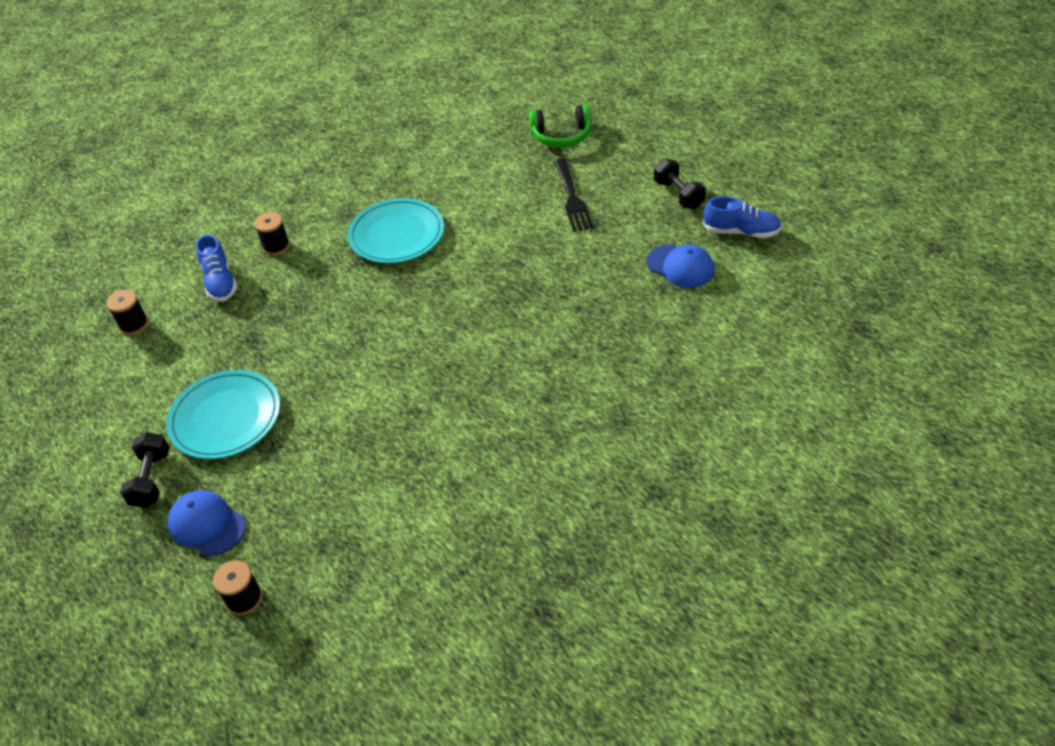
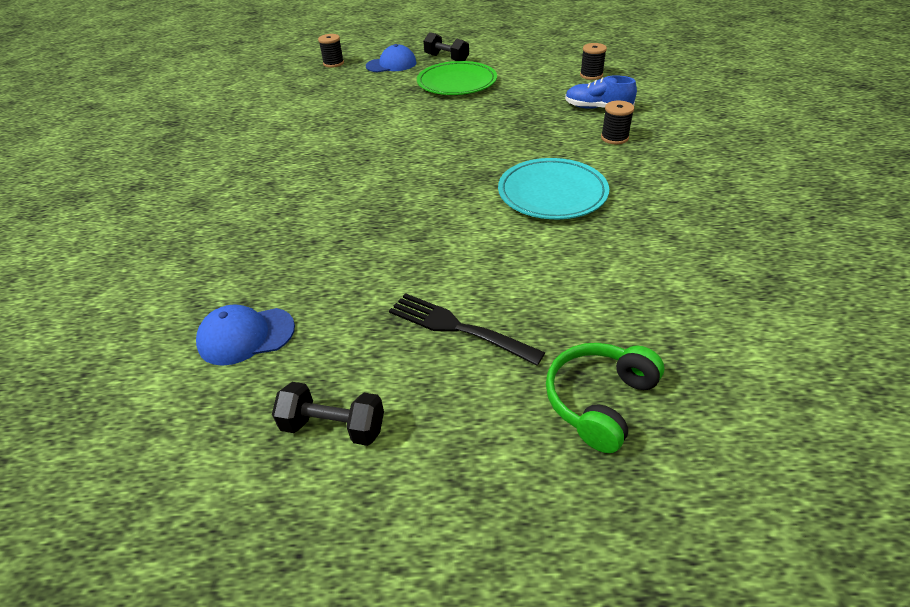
camera: 130 degrees right, 5 degrees down
(225, 418) = (457, 83): turquoise plate -> green plate
(741, 232) = (198, 430): blue shoe -> none

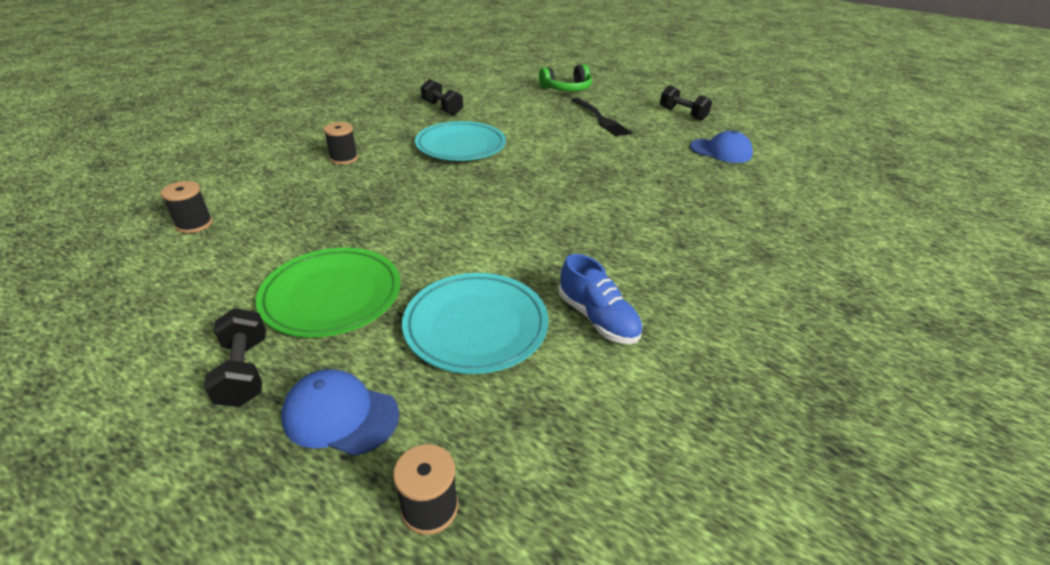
camera: 150 degrees left, 5 degrees down
(370, 99) = (476, 326): none -> turquoise plate
(597, 108) = (291, 186): blue shoe -> blue shoe (597, 318)
(670, 237) = (442, 108): none -> black dumbbell

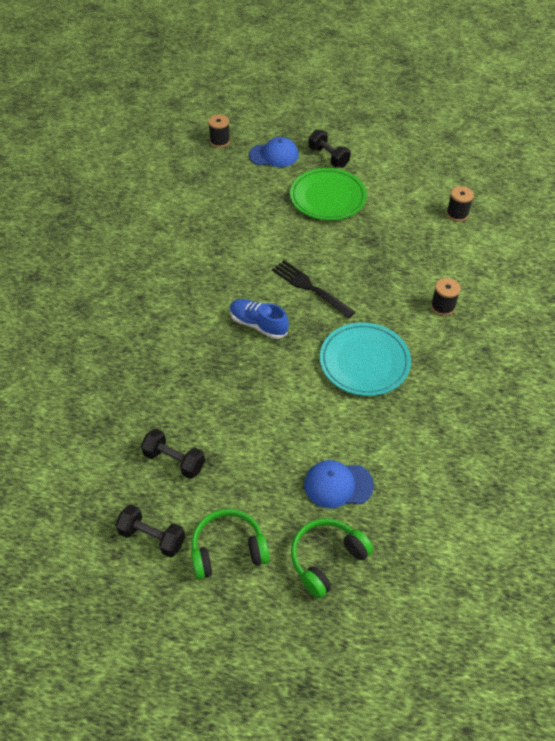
camera: 160 degrees right, 15 degrees up
(442, 108) = (438, 430): black dumbbell -> black dumbbell (174, 460)
(476, 326) = (243, 204): turquoise plate -> none
(597, 318) = (182, 226): blue shoe -> blue shoe (258, 325)
(600, 119) = (251, 478): black fork -> black fork (310, 287)
(630, 101) = (228, 550): none -> green headphones
(721, 151) = (105, 451): blue cap -> blue cap (338, 485)

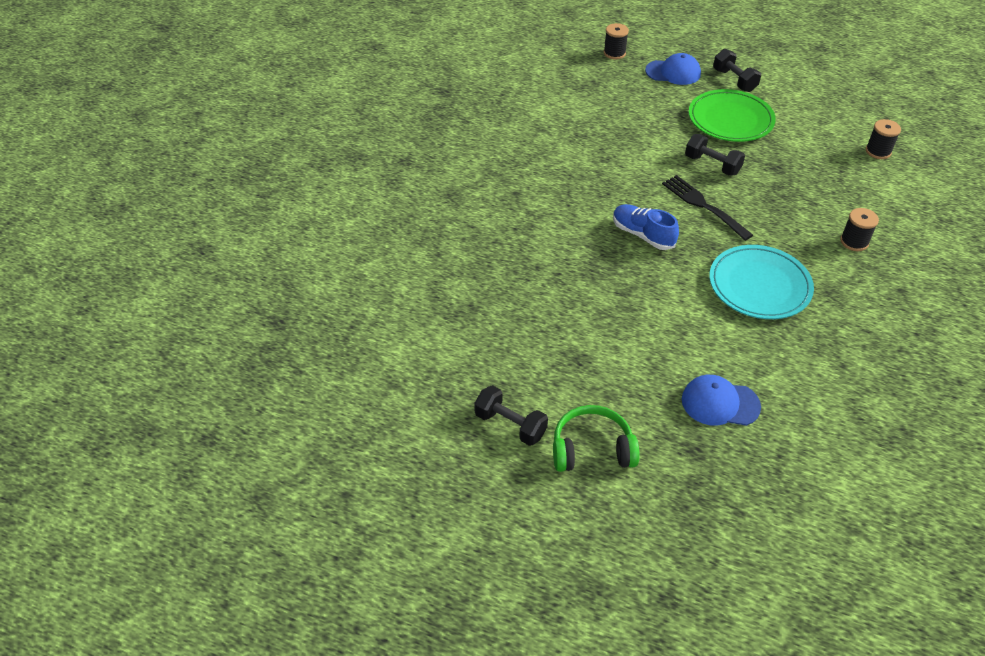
camera: 10 degrees right, 5 degrees down
(174, 460) = (540, 354): black dumbbell -> black dumbbell (712, 165)
(327, 559) = (701, 475): green headphones -> none

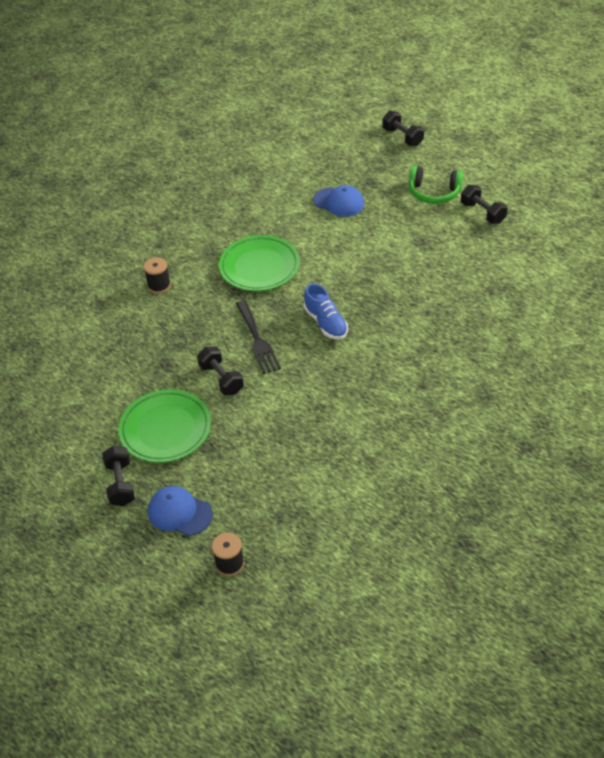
camera: 160 degrees left, 0 degrees up
(690, 567) = (402, 137): none -> black dumbbell
(759, 286) = (259, 266): turquoise plate -> green plate
(878, 151) = (58, 362): black spool -> none

